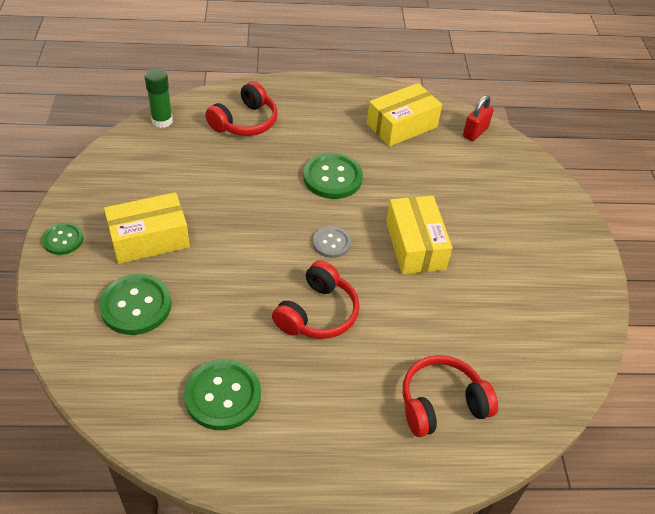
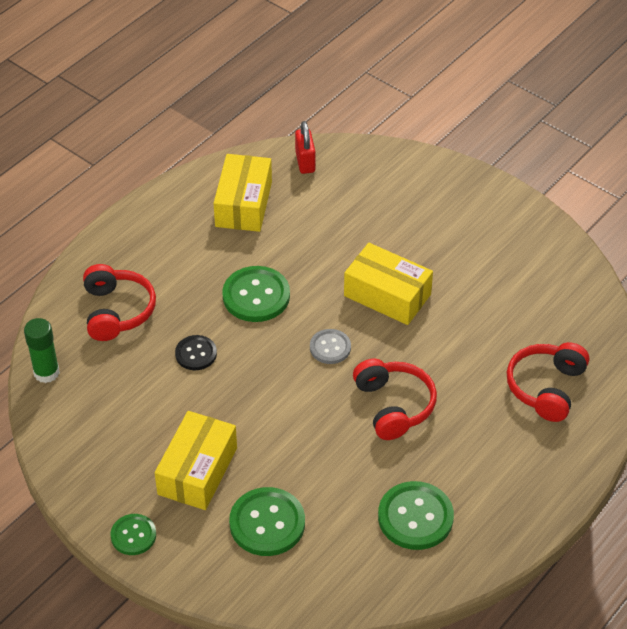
camera: 45 degrees left, 0 degrees up
(250, 178) = (196, 354): none -> black button

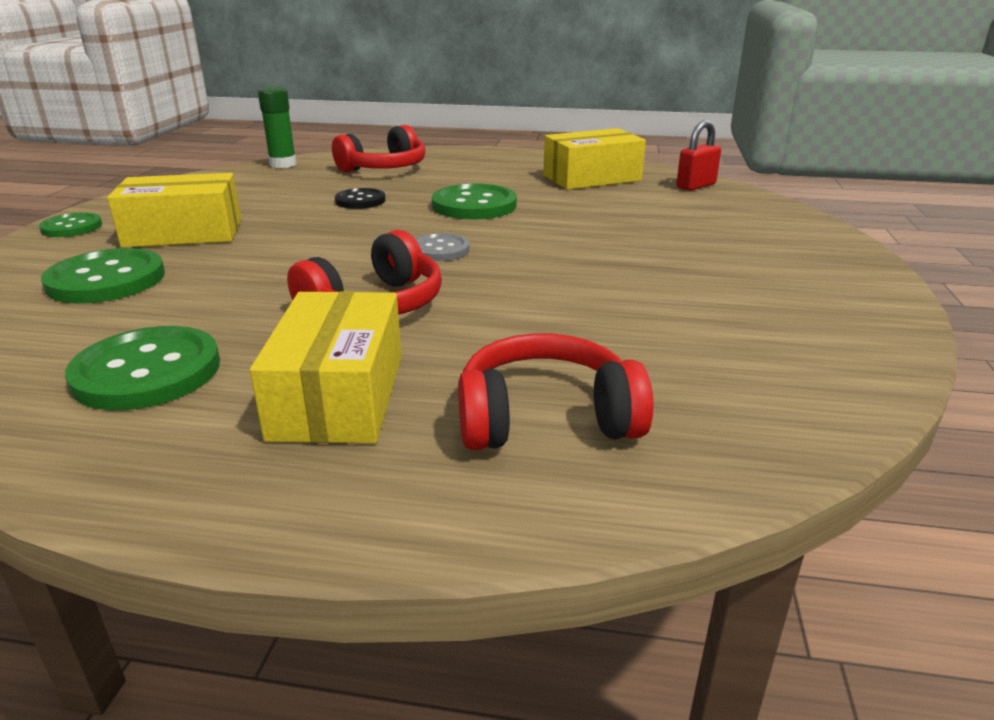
camera: 60 degrees right, 20 degrees down
(387, 295) = (570, 259): yellow box -> yellow box (338, 395)

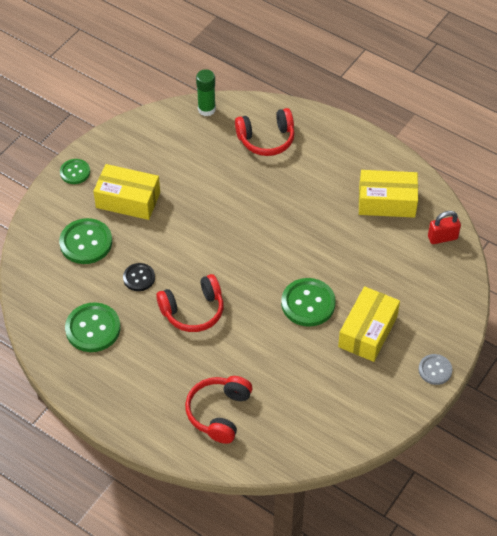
camera: 25 degrees right, 25 degrees up
(338, 395) = (155, 371): yellow box -> yellow box (367, 331)
(360, 201) = (231, 188): black button -> black button (139, 278)
(440, 250) = (245, 268): grey button -> grey button (435, 370)
(474, 205) = (291, 218): green button -> green button (308, 303)
(546, 419) = (219, 413): red headphones -> red headphones turned 90 degrees counterclockwise

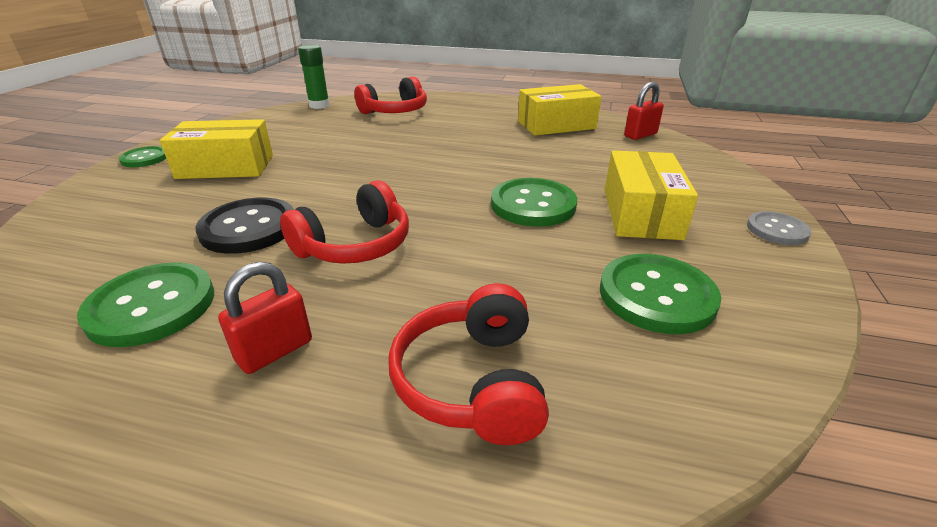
camera: 20 degrees left, 20 degrees down
(86, 242) = (152, 210): green button -> green button (656, 295)
(139, 278) = (249, 228): black button -> black button, size x1.67
(144, 373) = (275, 351): none -> red padlock

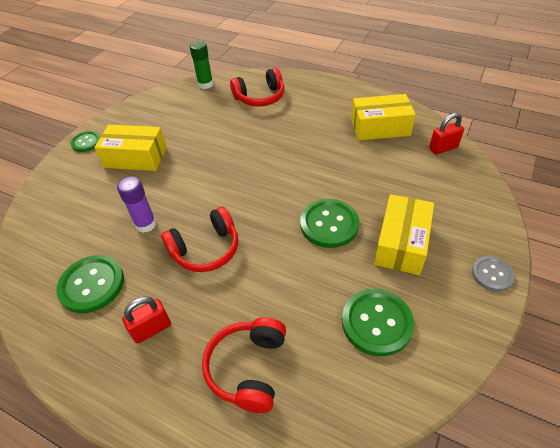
camera: 15 degrees right, 15 degrees up
(249, 228) = (146, 224): black button -> purple glue stick

